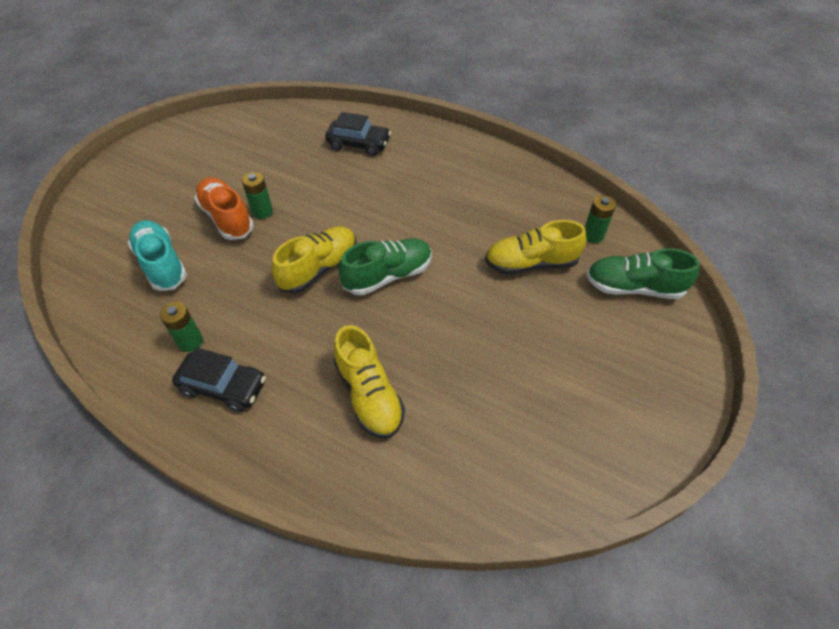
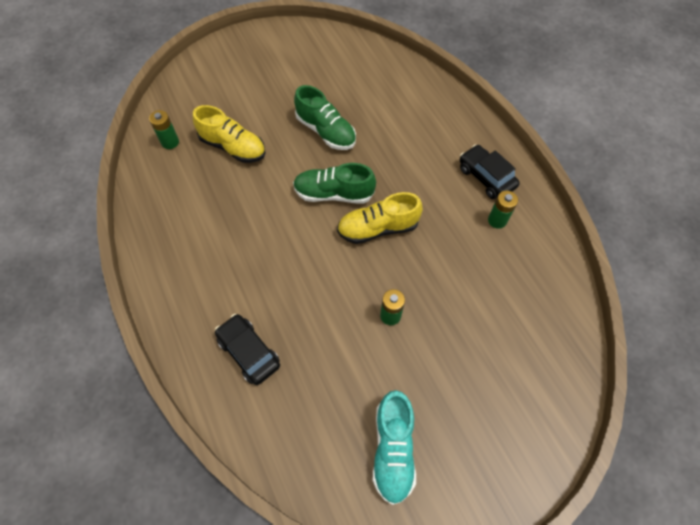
camera: 145 degrees left, 10 degrees up
(162, 264) = (498, 306): turquoise shoe -> turquoise shoe (393, 449)
(227, 218) = (424, 327): orange shoe -> none
(369, 395) = (402, 127): yellow shoe -> none
(633, 287) = (193, 98): green shoe -> green shoe (326, 131)

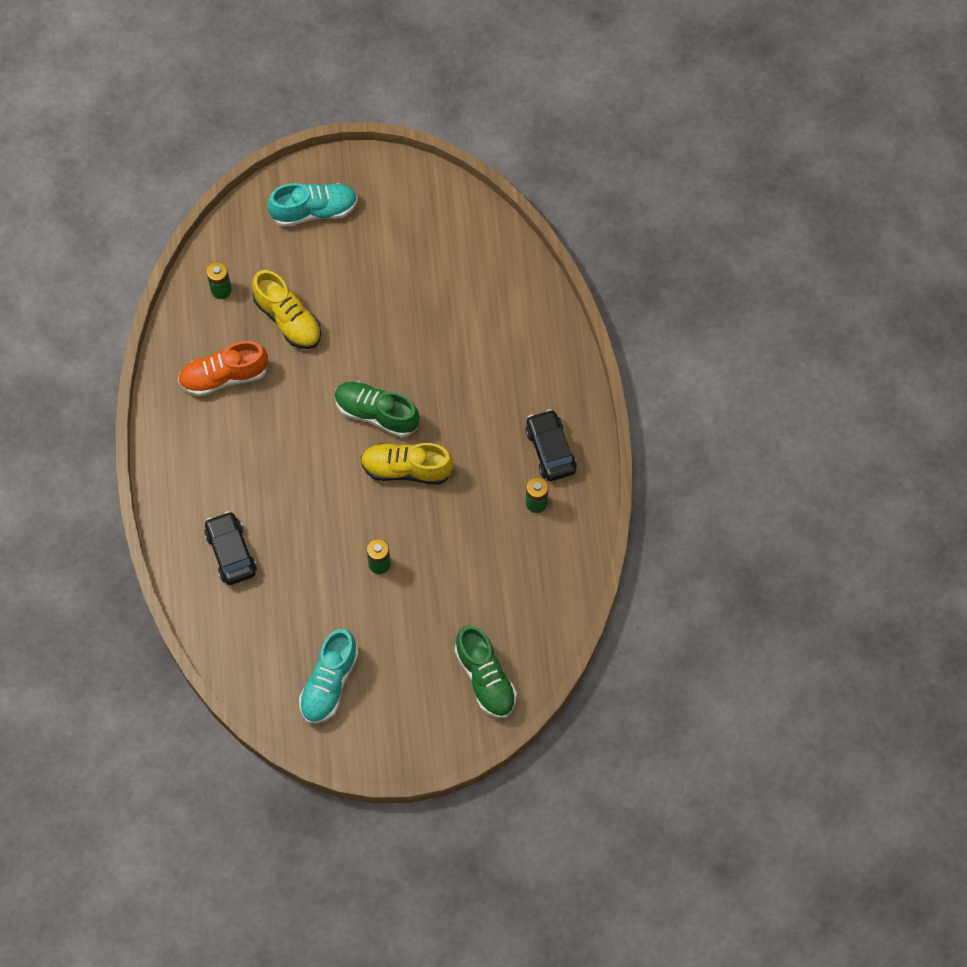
camera: 20 degrees right, 5 degrees up
(193, 204) = (224, 376): none -> orange shoe
(227, 71) = (314, 211): none -> turquoise shoe
(326, 131) = (398, 333): green shoe -> green shoe (485, 678)

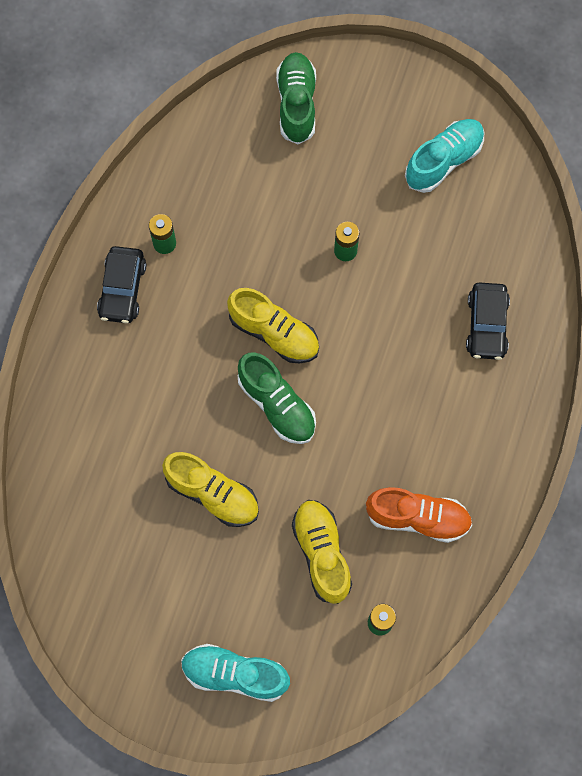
camera: 155 degrees left, 5 degrees up
(394, 326) = (213, 494): none -> yellow shoe

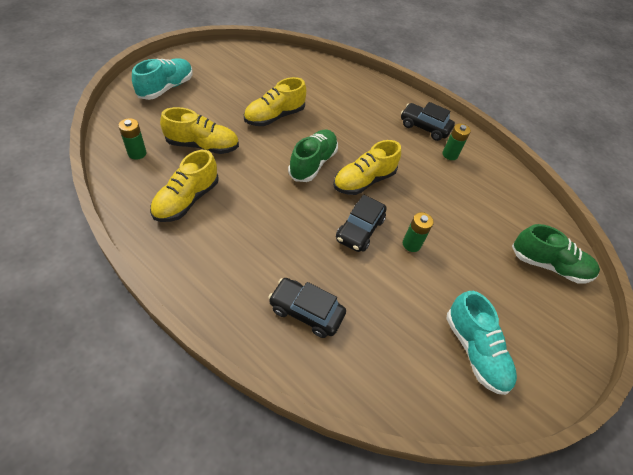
camera: 105 degrees right, 20 degrees down
(277, 405) = (313, 163): green shoe -> green shoe turned 135 degrees clockwise
(355, 311) = (359, 230): none -> black car
(418, 518) = (186, 200): orange shoe -> yellow shoe

